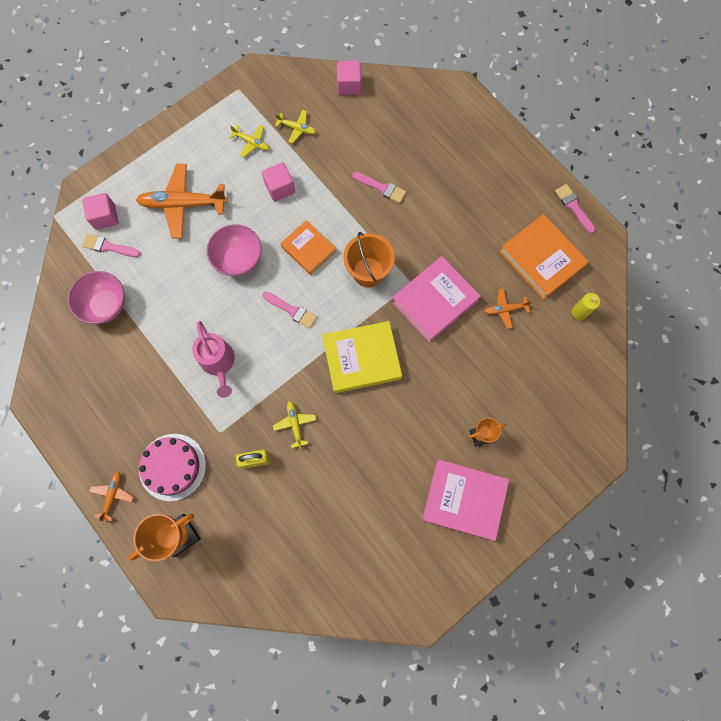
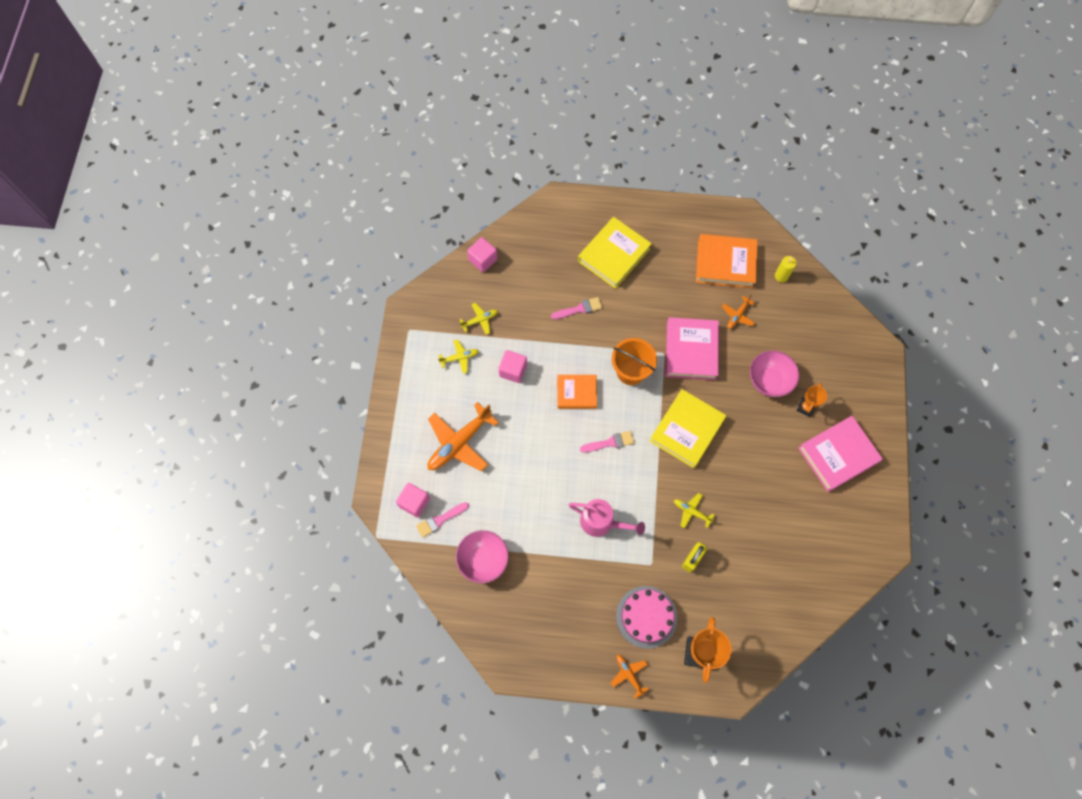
camera: 45 degrees left, 5 degrees down
(238, 259) = (538, 443): pink bowl -> pink bowl (769, 381)
(455, 171) = (614, 255): none -> yellow book
(573, 207) = (709, 212): pink brush -> none

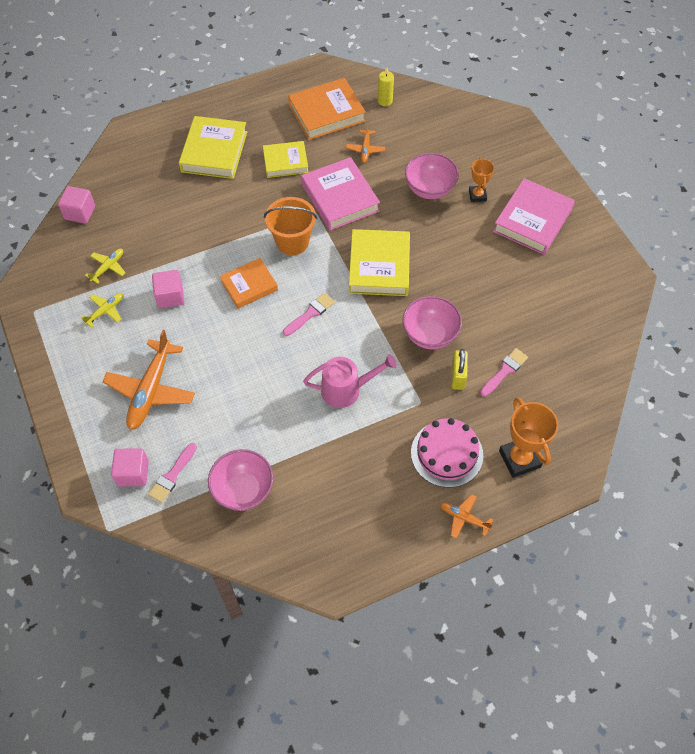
camera: 30 degrees left, 10 degrees down
(579, 309) = (207, 212): pink brush -> pink brush (504, 371)
(665, 294) = (285, 162): none -> yellow book
(691, 512) = (430, 335): yellow plane -> pink bowl

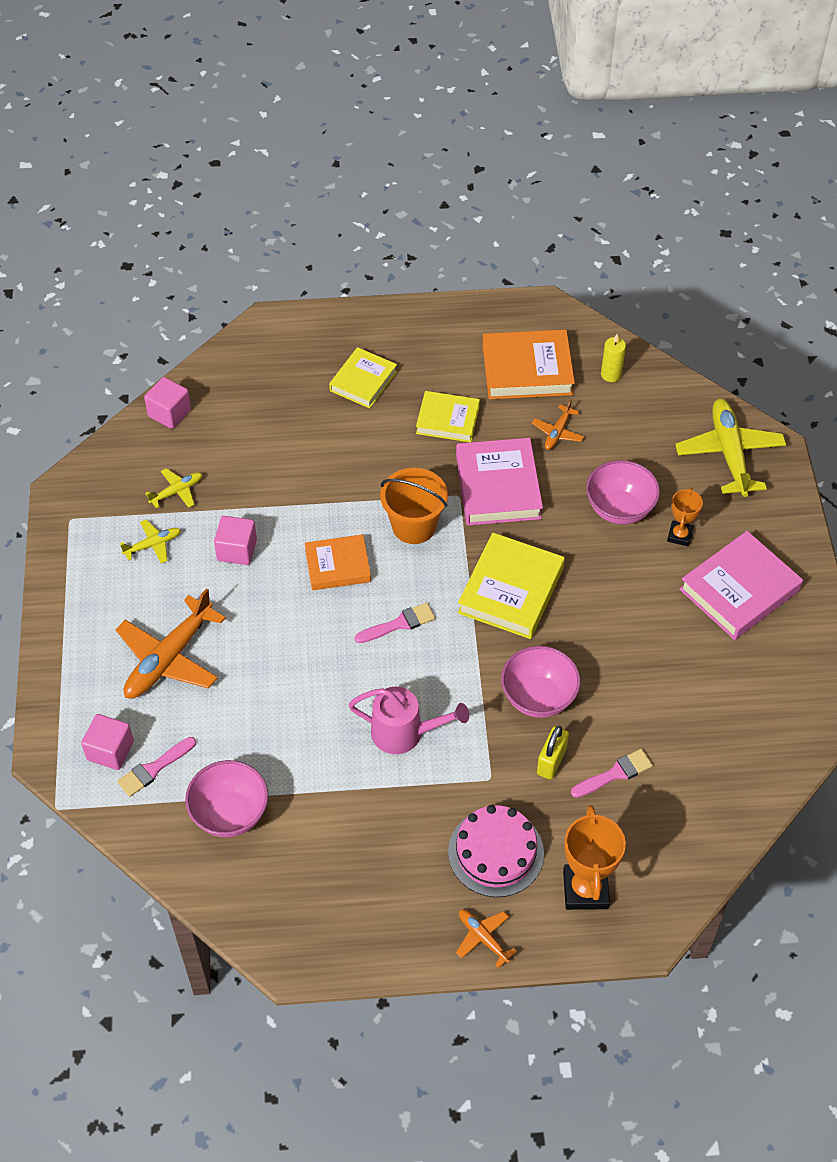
camera: 20 degrees right, 5 degrees down
(214, 152) = (363, 381): yellow book -> yellow book, size x0.65
(486, 132) = (729, 454): none -> yellow plane

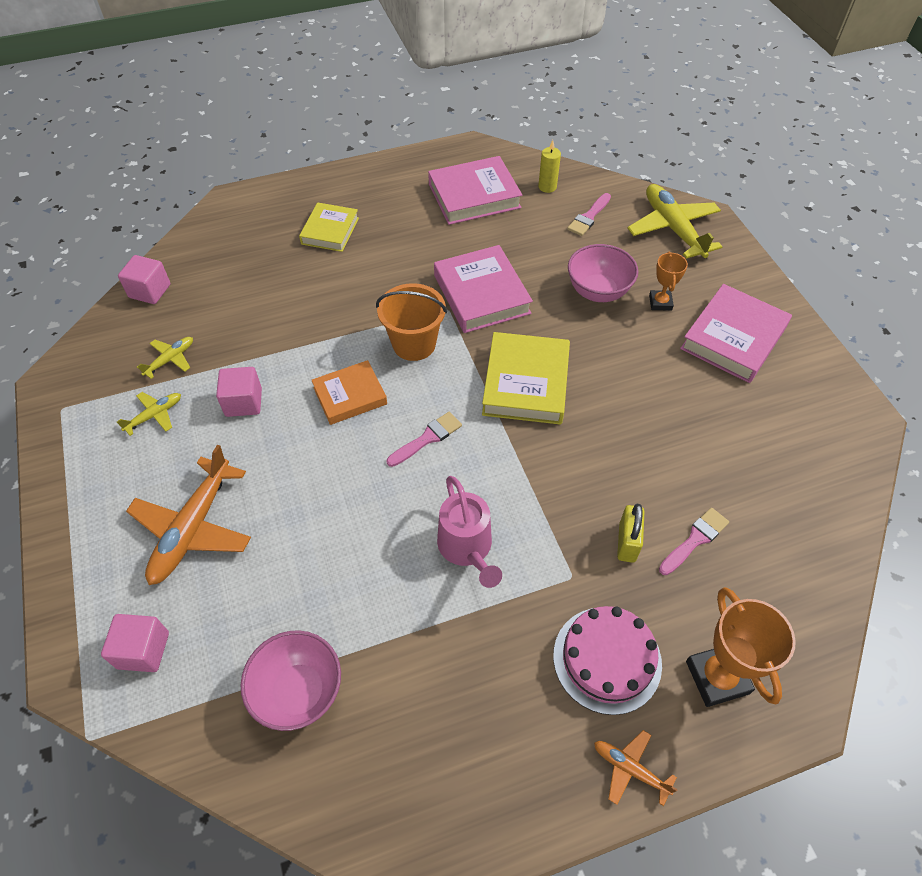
camera: 15 degrees left, 0 degrees up
(154, 768) = (199, 659): pink brush -> pink brush (589, 217)
(405, 733) = (467, 549): pink watering can -> pink watering can turned 75 degrees clockwise
(447, 420) = (417, 248): yellow book -> none
(527, 370) = (474, 196): orange book -> pink book
(538, 697) = (589, 480): pink bowl -> none
(557, 432) = (519, 239): orange plane -> none

